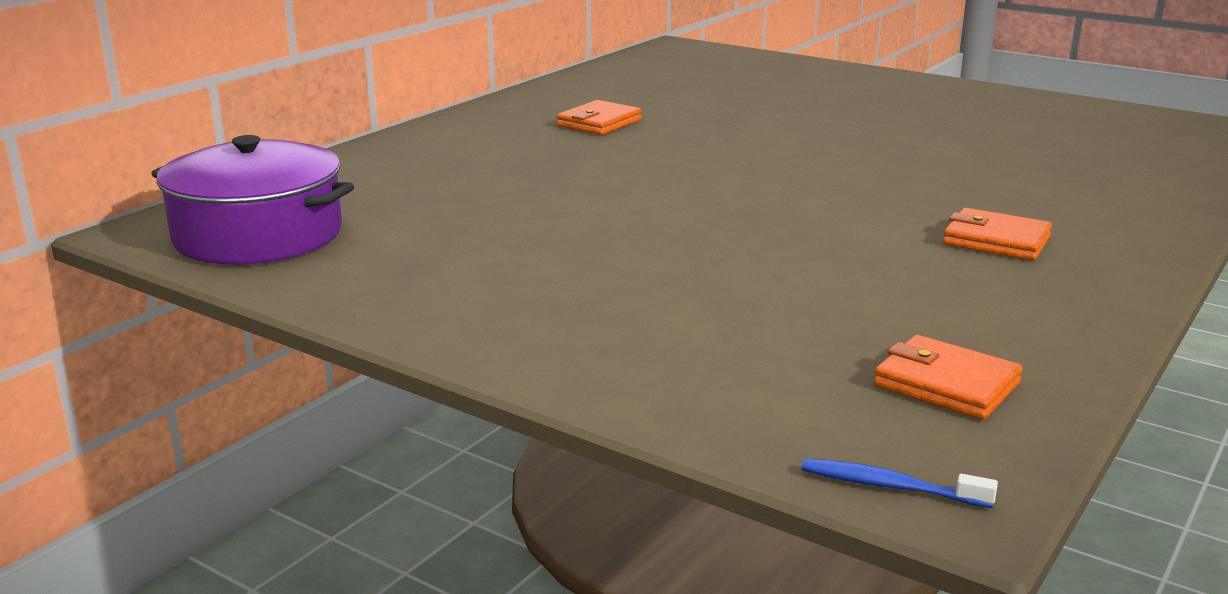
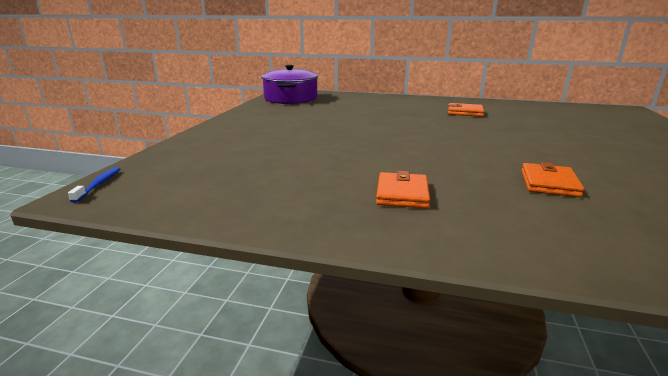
camera: 70 degrees right, 0 degrees up
(946, 384) = (193, 189): orange wallet -> orange wallet (549, 183)

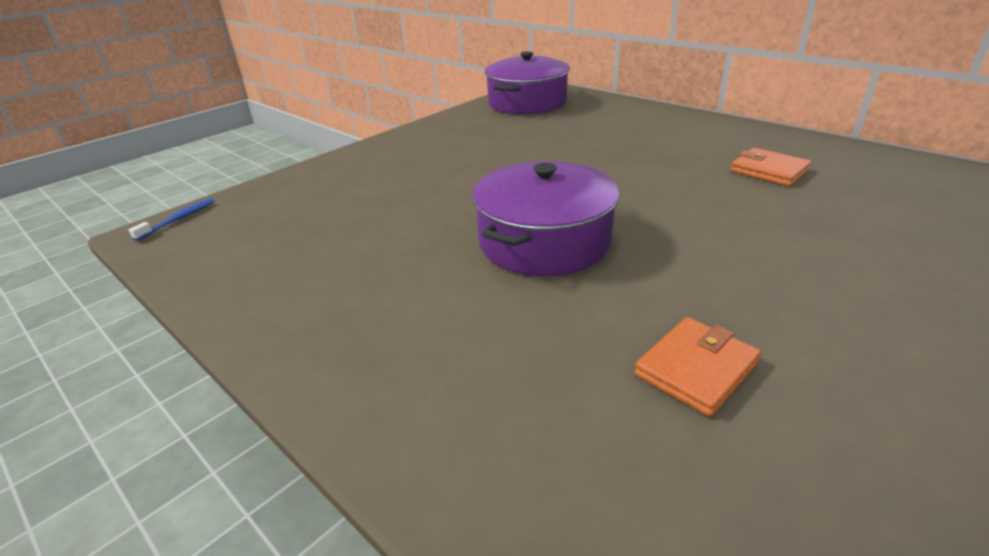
camera: 30 degrees right, 10 degrees up
(400, 152) = (544, 241): none -> purple pot
(402, 194) = (446, 322): orange wallet -> none

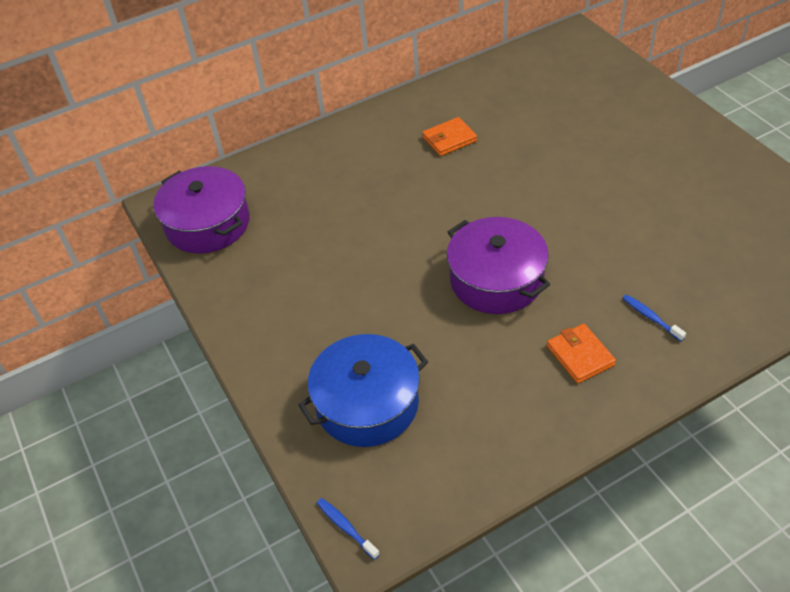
camera: 70 degrees left, 15 degrees up
(330, 201) = (367, 403): none -> blue pot
(544, 404) = (650, 317): none -> blue toothbrush
(696, 369) = (640, 255): orange wallet -> orange wallet (580, 355)

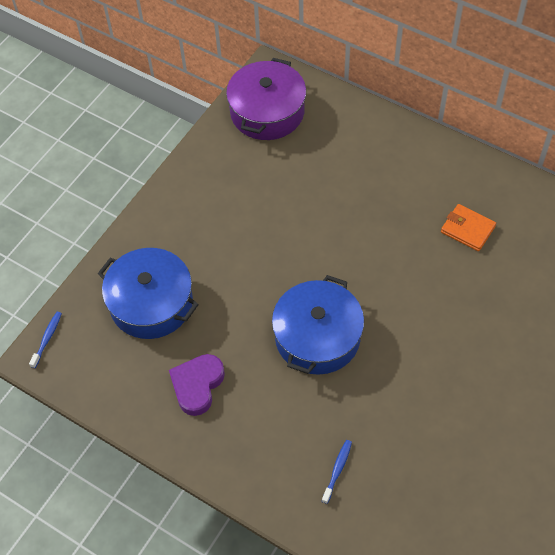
camera: 60 degrees right, 10 degrees up
(495, 397) = (197, 385): none -> purple heart
(496, 279) = (317, 337): purple pot -> blue pot
(580, 355) = (268, 430): orange wallet -> none

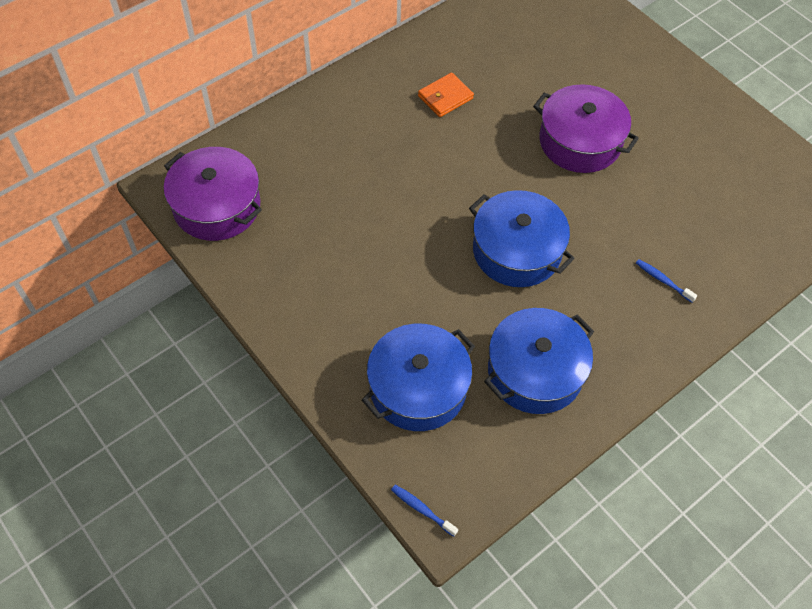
camera: 75 degrees left, 0 degrees up
(197, 385) = (535, 371): purple heart -> blue pot
(473, 356) = (580, 141): none -> purple pot

